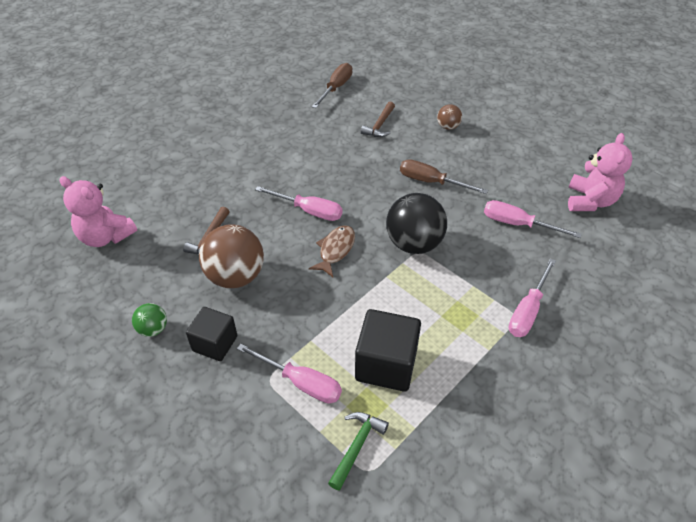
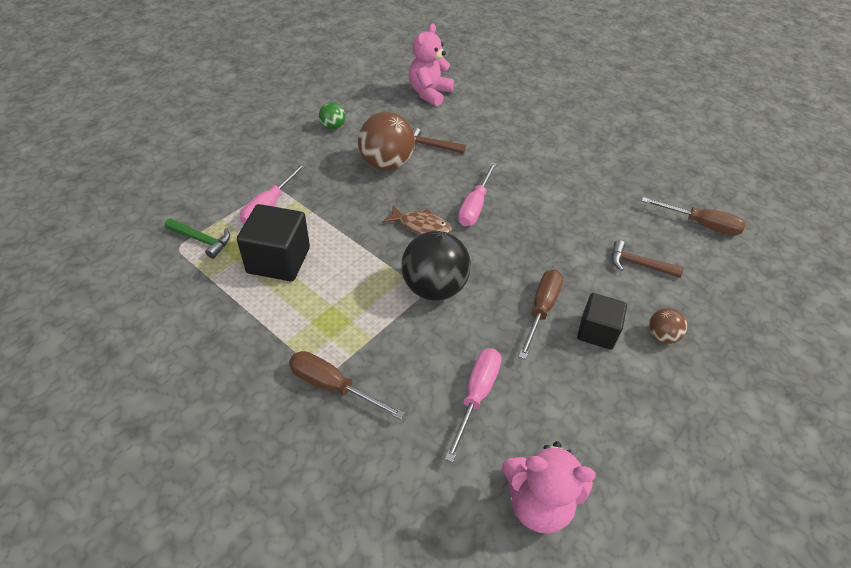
camera: 85 degrees right, 0 degrees up
(215, 343) = (315, 158): black cube -> black cube (597, 332)
(528, 311) = (333, 386): pink screwdriver -> brown screwdriver

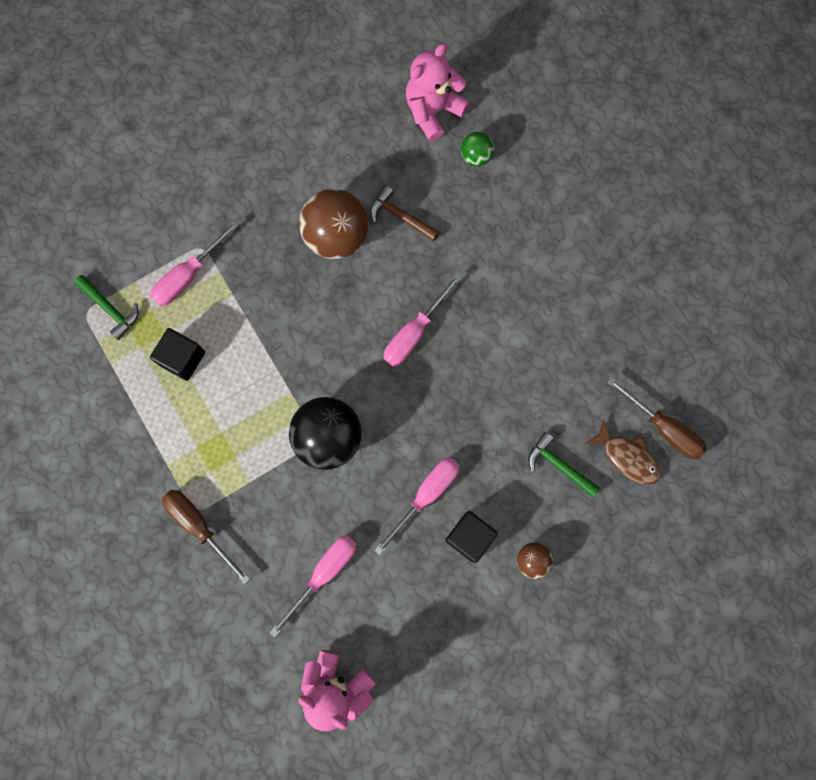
camera: 20 degrees right, 30 degrees up
(278, 260) = (182, 358): black cube -> black cube, size x0.66
(333, 127) = (291, 151): green ball -> green ball (476, 156)
(421, 226) = (344, 348): brown fish -> brown fish (627, 457)
(541, 310) = (426, 495): brown screwdriver -> pink screwdriver
(639, 264) = (559, 465): brown hammer -> green hammer

